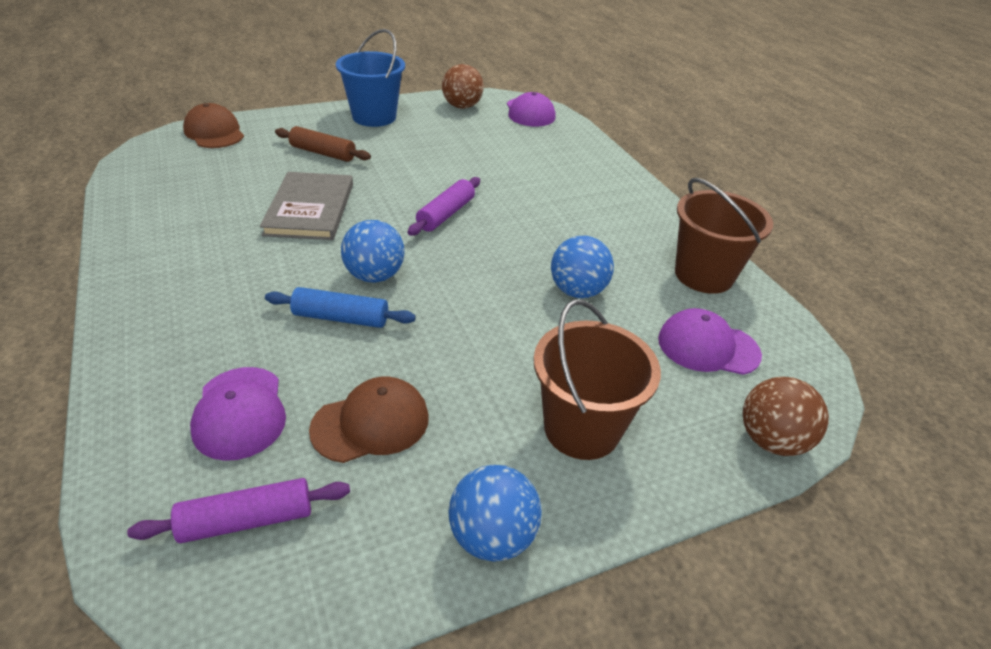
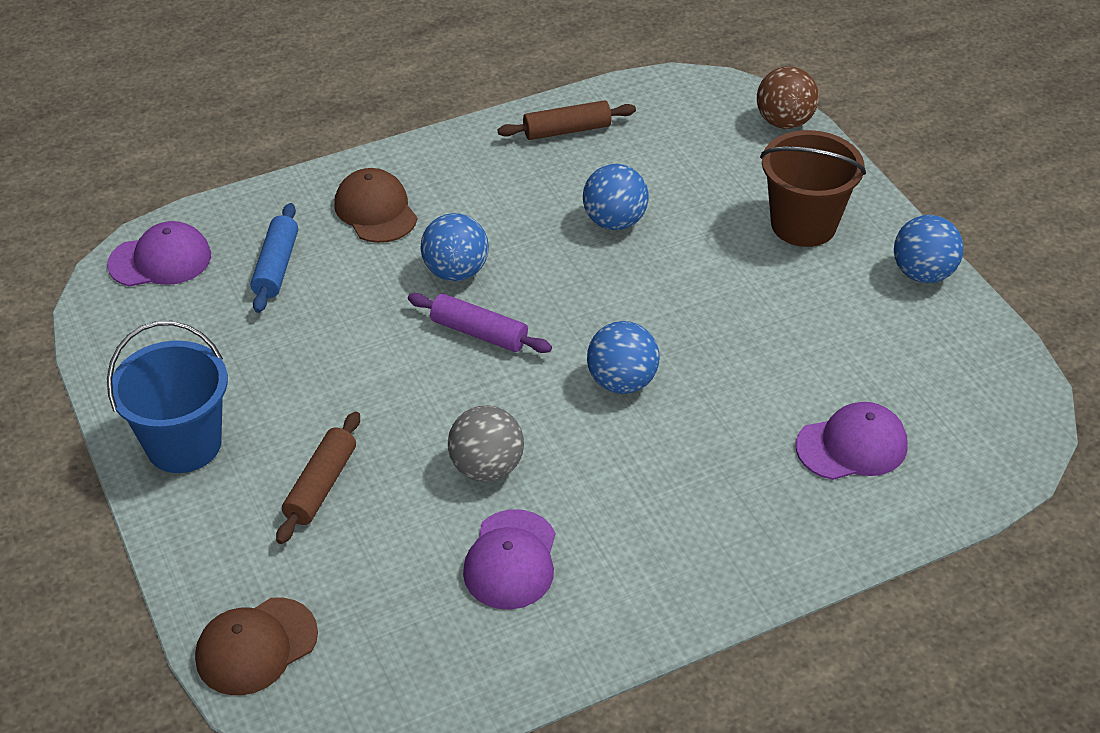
camera: 90 degrees left, 5 degrees up
(247, 520) = (956, 412): purple rolling pin -> none
(310, 209) = (486, 467): grey book -> grey ball
(341, 318) = (701, 398): blue rolling pin -> blue rolling pin (276, 266)
(371, 423) = (837, 354): brown cap -> brown cap (375, 210)
(462, 106) = (138, 339): brown ball -> none
(514, 209) = (456, 271): none -> blue ball
(703, 275) = (567, 130): brown bucket -> brown rolling pin
(707, 347) = (680, 141): purple cap -> purple cap (511, 560)

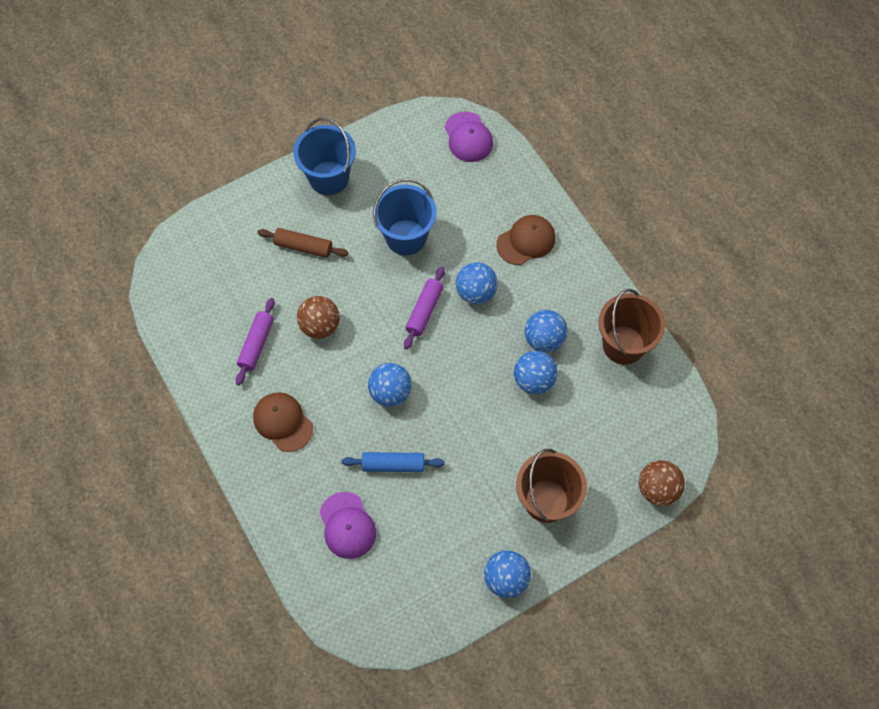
camera: 85 degrees right, 20 degrees up
(256, 646) = (201, 235): brown cap -> brown cap (283, 422)
(276, 266) = (469, 196): blue rolling pin -> blue rolling pin (393, 465)
(334, 347) = (406, 237): none -> blue bucket
(486, 467) = (320, 326): grey ball -> brown ball
(511, 560) = (256, 344): purple cap -> purple rolling pin
(548, 205) = (544, 340): none -> blue ball
(567, 130) = (623, 345): brown rolling pin -> brown bucket

